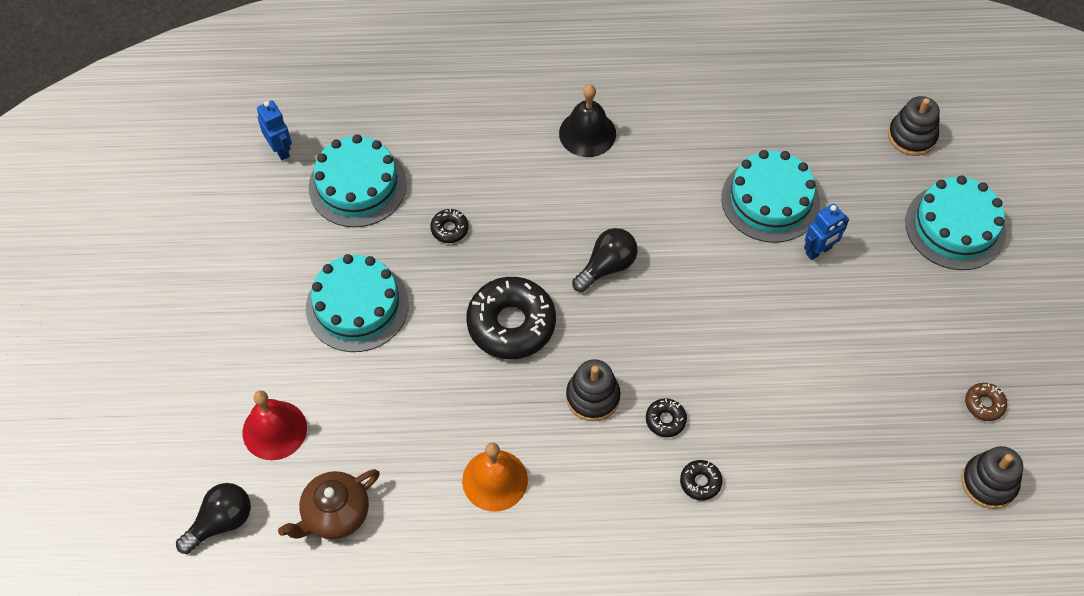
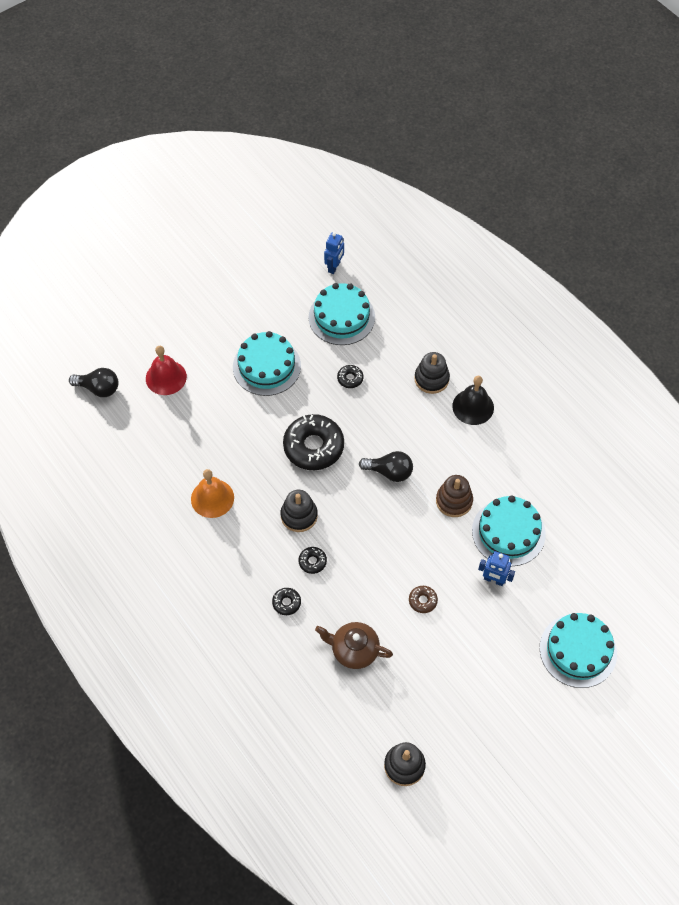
camera: 55 degrees right, 0 degrees up
(335, 514) = (139, 436): brown teapot -> brown teapot (354, 650)
(693, 227) = (454, 501): none -> brown stacking toy
(912, 136) = (628, 587): black stacking toy -> black stacking toy (431, 379)
(984, 404) = (458, 735): brown donut -> brown donut (422, 601)

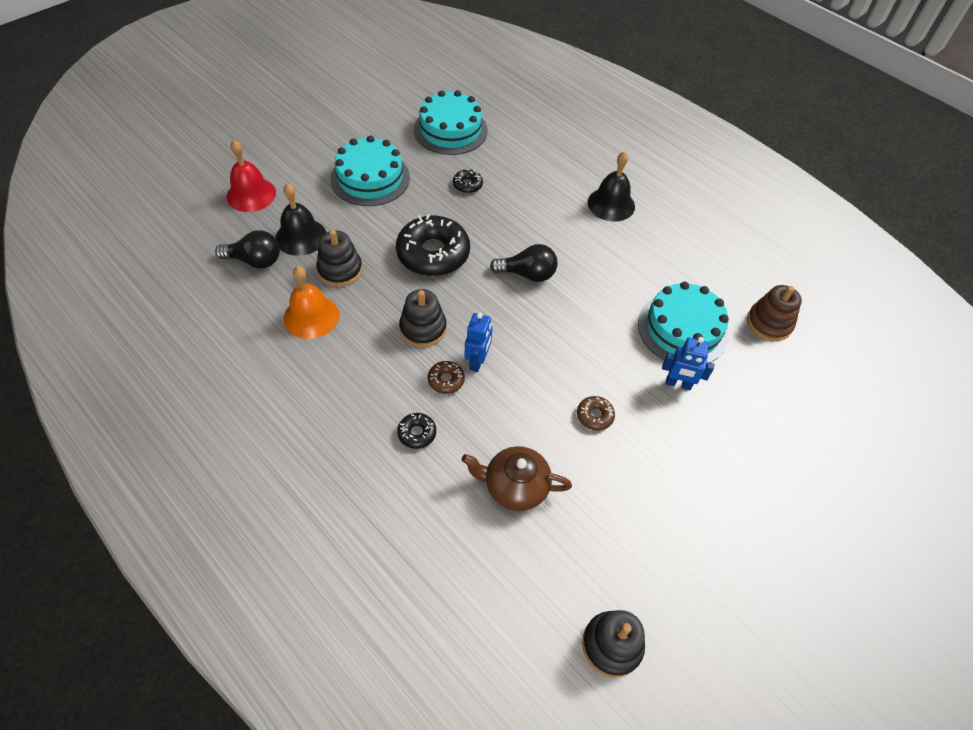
camera: 10 degrees left, 5 degrees down
(99, 388) = (168, 209): black light bulb -> black light bulb (255, 261)
(206, 422) = (301, 236): none -> black bell
(312, 562) = (446, 380): black donut -> brown donut
(334, 267) = (437, 88): blue robot -> blue robot (477, 361)
(431, 379) = (559, 181): black stacking toy -> black stacking toy (340, 270)
(454, 501) = (610, 299): brown stacking toy -> brown stacking toy (769, 323)
(578, 650) = (805, 460): turquoise cake -> none

